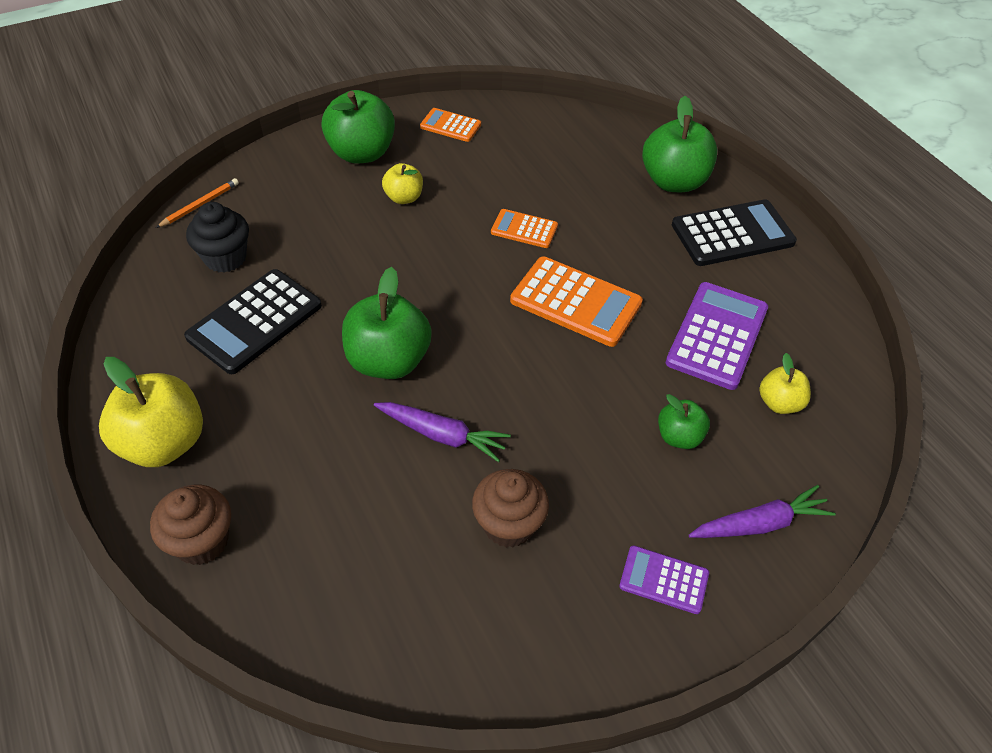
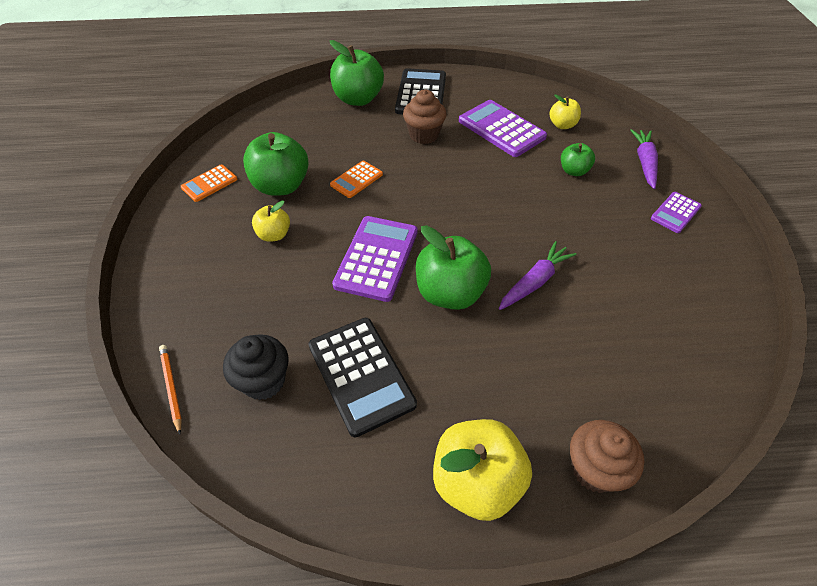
camera: 65 degrees left, 0 degrees up
(361, 153) = (196, 246): green apple -> green apple (281, 186)
(410, 285) = (376, 258): none -> purple calculator
(508, 525) = (621, 269): brown cupcake -> brown cupcake (424, 135)
(576, 302) = (442, 177): orange calculator -> none

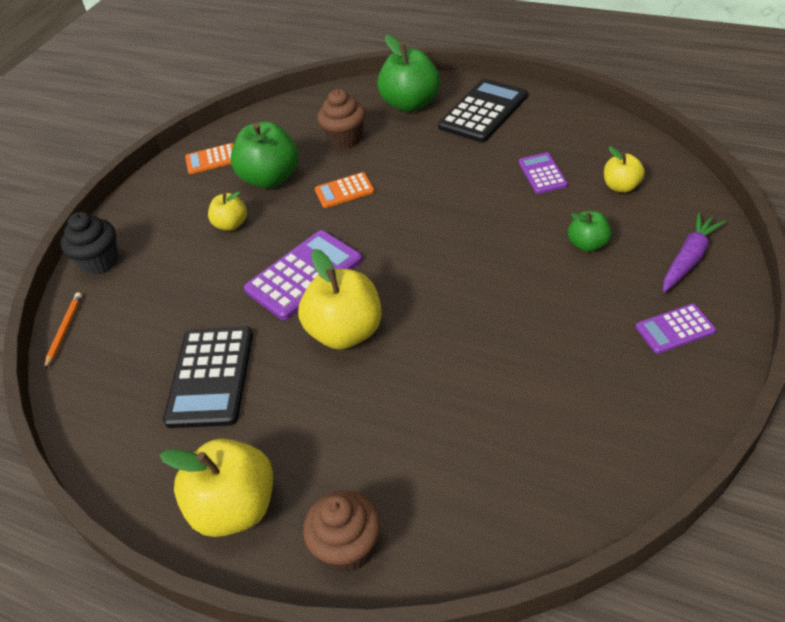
camera: 35 degrees right, 5 degrees down
(264, 381) = (132, 352): black cupcake -> black cupcake (100, 262)
(424, 135) = (449, 160): brown cupcake -> brown cupcake (345, 138)
(450, 293) = (346, 332): green apple -> yellow apple
(501, 129) = (542, 174): purple calculator -> purple calculator, size x0.56
(534, 282) = (439, 350): purple carrot -> none

